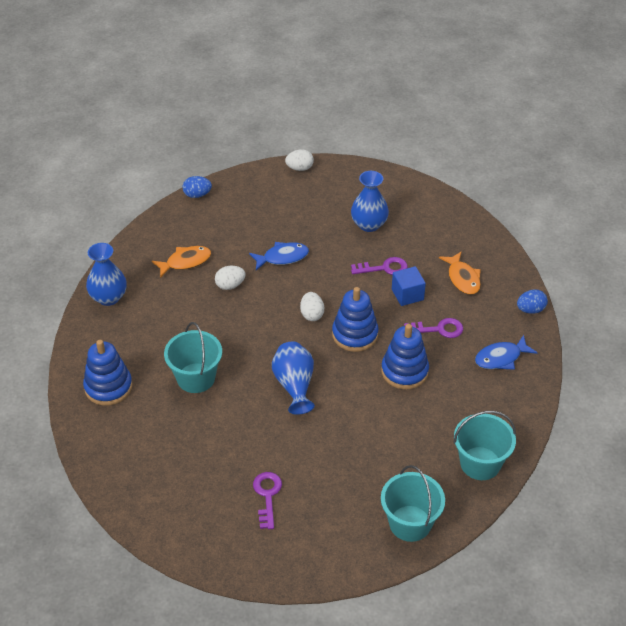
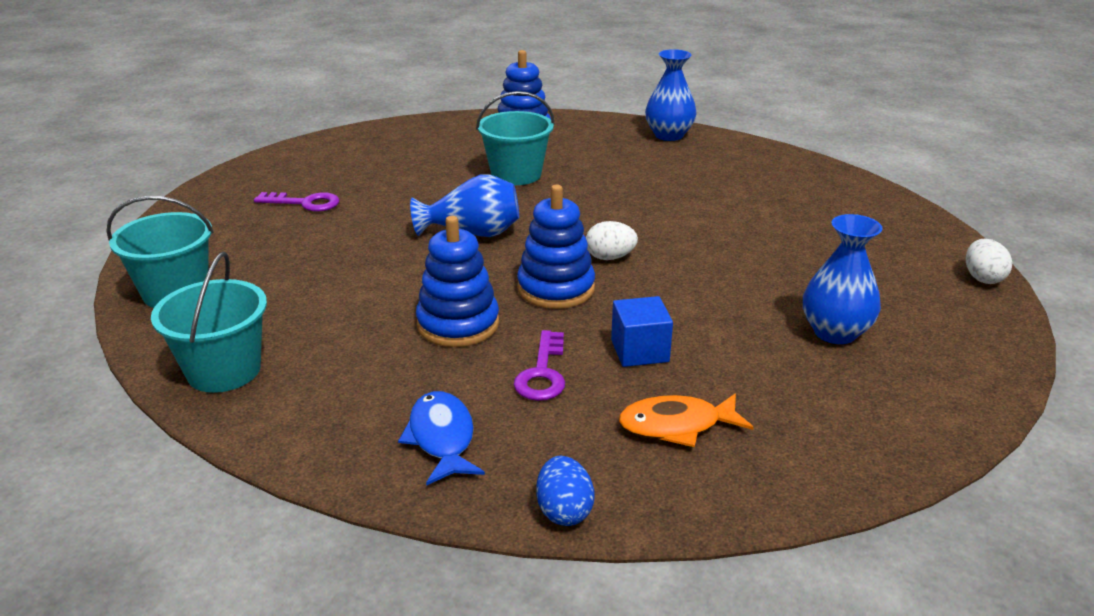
camera: 100 degrees right, 15 degrees down
(185, 262) = (732, 178): orange fish -> none
(197, 195) = (881, 192): blue egg -> none
(230, 285) = (682, 203): white egg -> none
(282, 257) = (742, 245): blue fish -> none
(384, 268) = (713, 335): purple key -> none

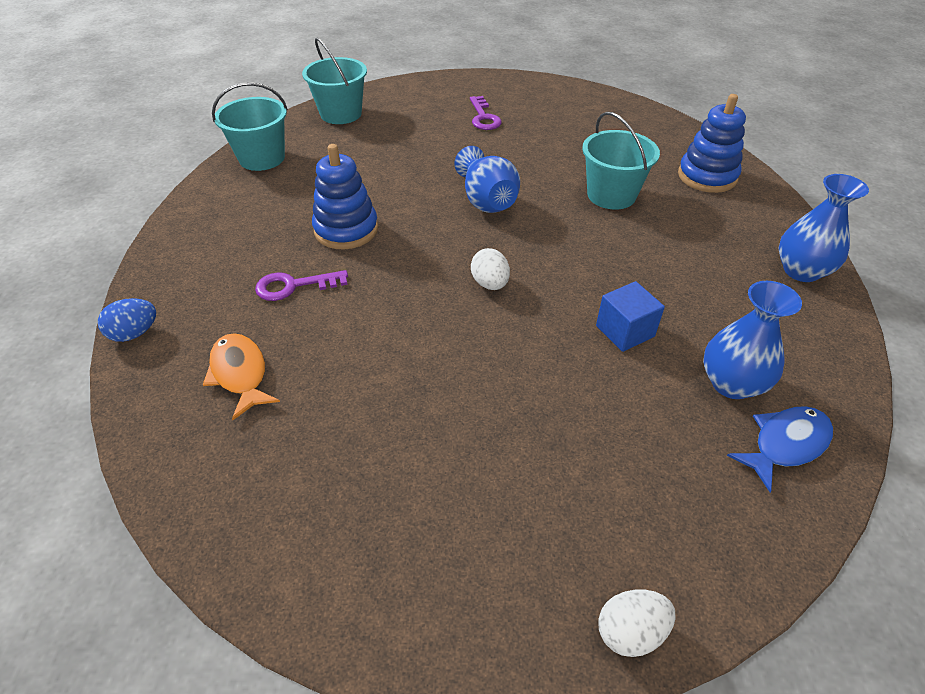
camera: 70 degrees right, 15 degrees up
(442, 438) = (207, 260): blue fish -> blue fish (785, 444)
(556, 288) = (420, 265): blue stacking toy -> none
(639, 351) = (341, 332): blue cube -> blue cube (625, 331)
(835, 332) = (423, 470): blue vase -> blue vase (731, 383)

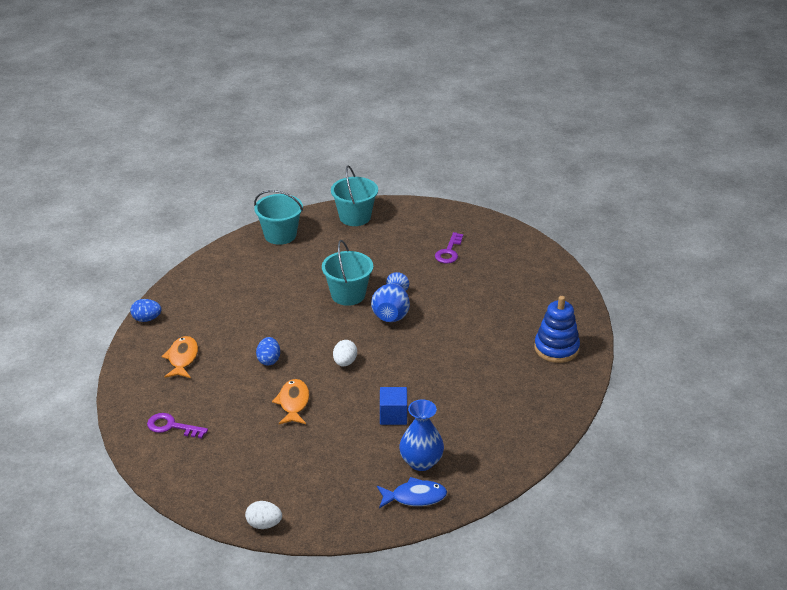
camera: 30 degrees right, 10 degrees down
(294, 286) = (239, 323): purple key -> purple key (172, 426)
(346, 230) = (293, 301): blue stacking toy -> none
(381, 322) = (269, 360): none -> blue egg
(474, 373) = (293, 403): none -> orange fish
(611, 195) = (475, 337): turquoise bucket -> turquoise bucket (348, 295)
(801, 271) = (539, 427): blue vase -> none

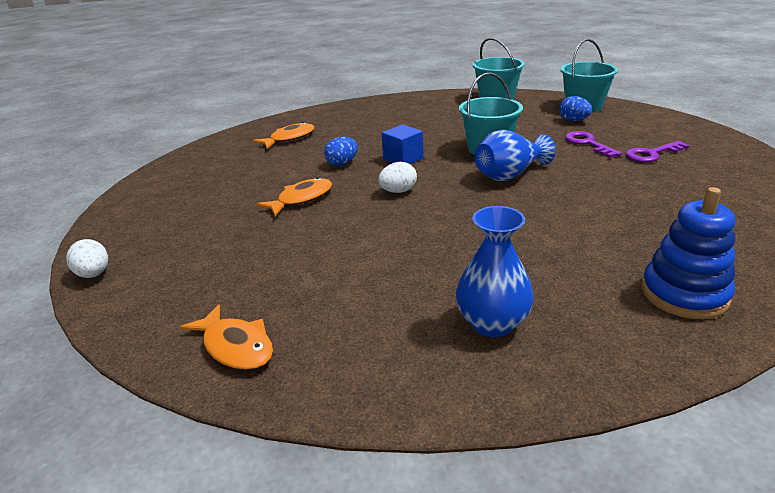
camera: 50 degrees right, 5 degrees down
(147, 319) = (314, 111): blue egg -> blue egg (573, 121)
(172, 426) = (198, 172): purple key -> purple key (587, 143)
(393, 415) = (362, 254): blue cube -> blue cube (403, 159)
(415, 497) = (236, 346): blue fish -> orange fish
(421, 462) = (308, 314): blue vase -> blue vase (492, 323)

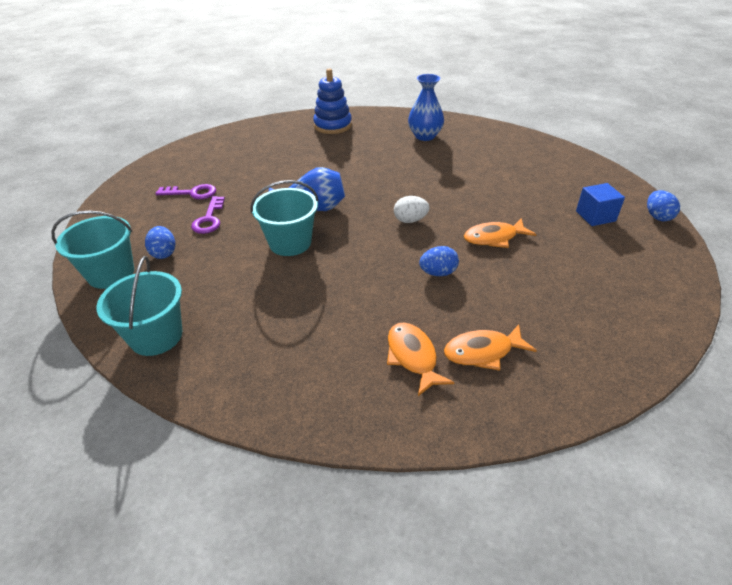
camera: 155 degrees left, 10 degrees up
(94, 274) = (657, 216): white egg -> blue egg
(236, 346) = (549, 156): orange fish -> orange fish (413, 357)
(403, 159) = (376, 258): blue cube -> blue cube (595, 216)

